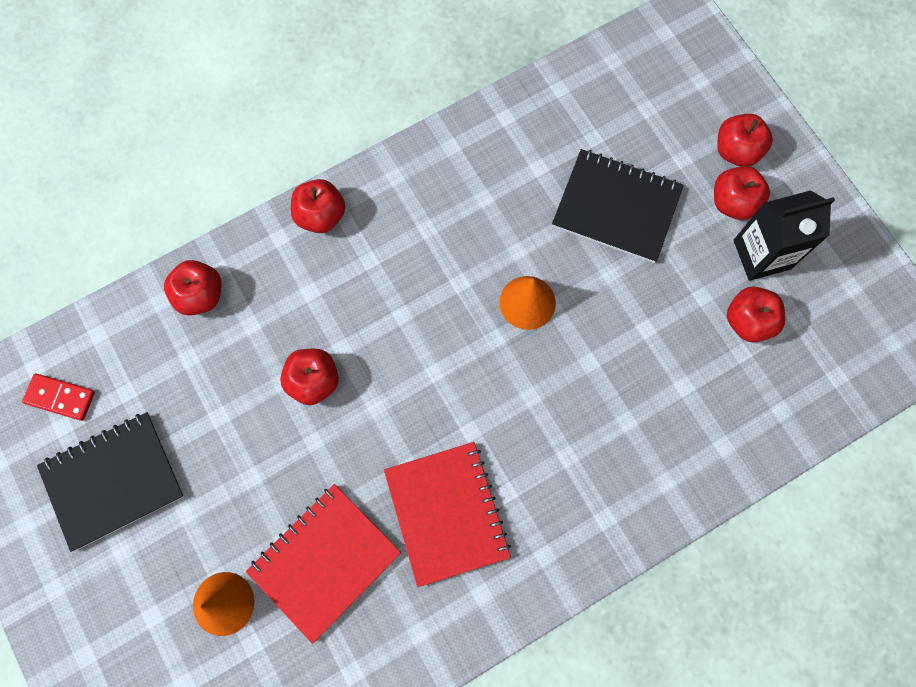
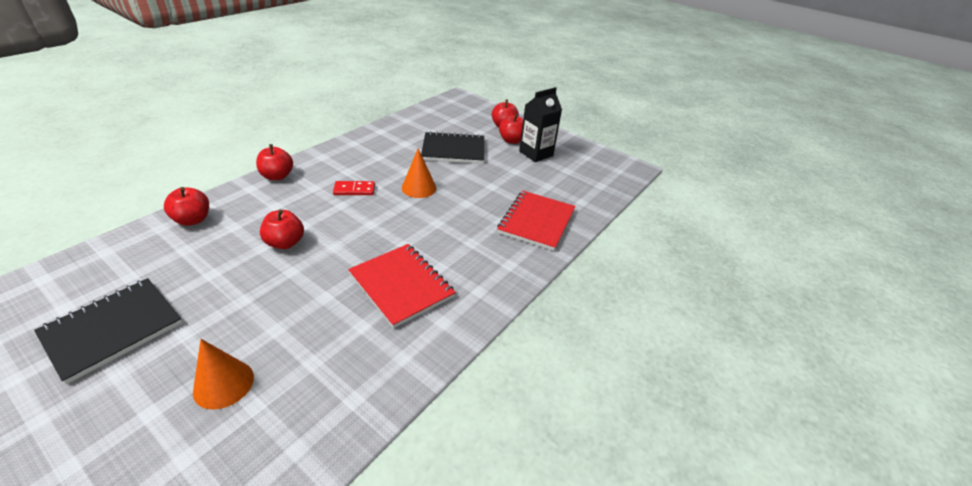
camera: 25 degrees left, 35 degrees down
(60, 397) = (65, 290): red domino -> red domino (354, 190)
(324, 561) = (313, 334): red notebook -> red notebook (536, 221)
(748, 321) = (543, 175): red apple -> none

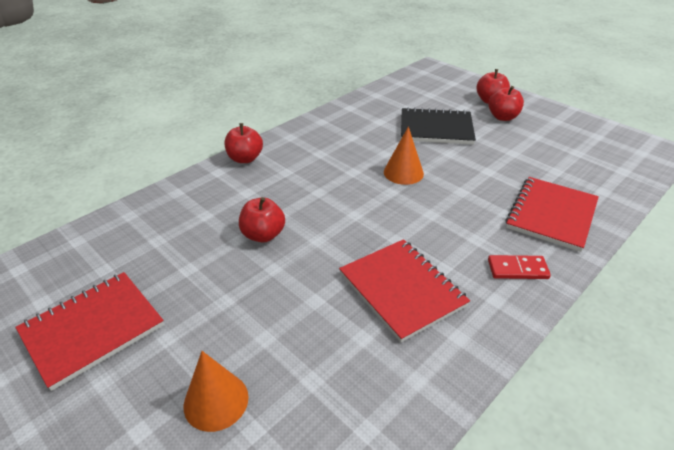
camera: 10 degrees right, 0 degrees up
(113, 329) = (92, 329): black notebook -> red notebook
(193, 220) = (162, 207): red apple -> none
(354, 190) = (331, 175): red domino -> red domino (517, 269)
(536, 153) = (535, 132): black carton -> none

